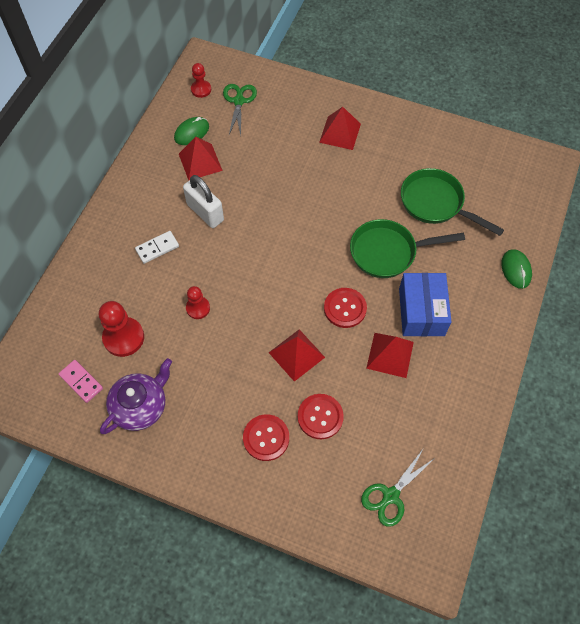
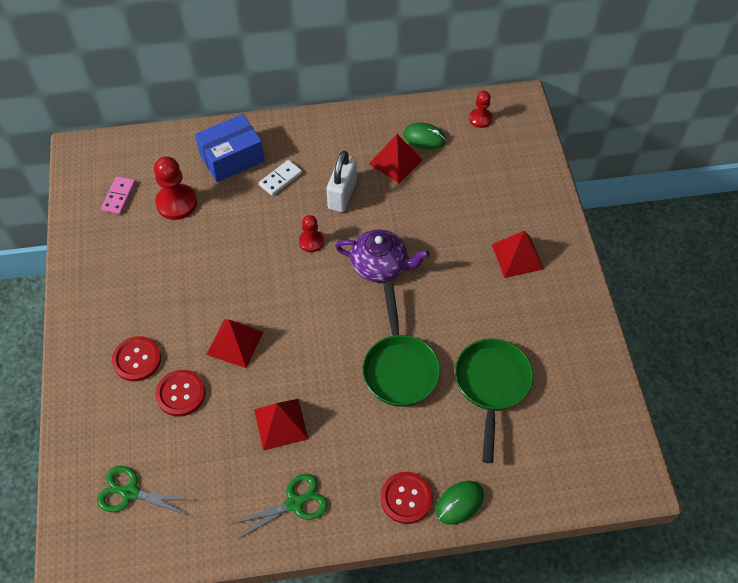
camera: 60 degrees right, 5 degrees down
(140, 406) = (118, 249): purple teapot -> purple teapot (380, 265)
(157, 248) = (280, 179): white domino -> white domino turned 75 degrees counterclockwise
(198, 308) = (237, 241): red pawn -> red pawn (311, 242)
(239, 101) = (490, 154): green scissors -> green scissors (294, 503)
(345, 308) = (309, 360): red button -> red button (406, 498)
(388, 252) = (399, 368): green pan -> green pan turned 150 degrees counterclockwise
(421, 312) = (348, 431): blue box -> blue box (232, 158)

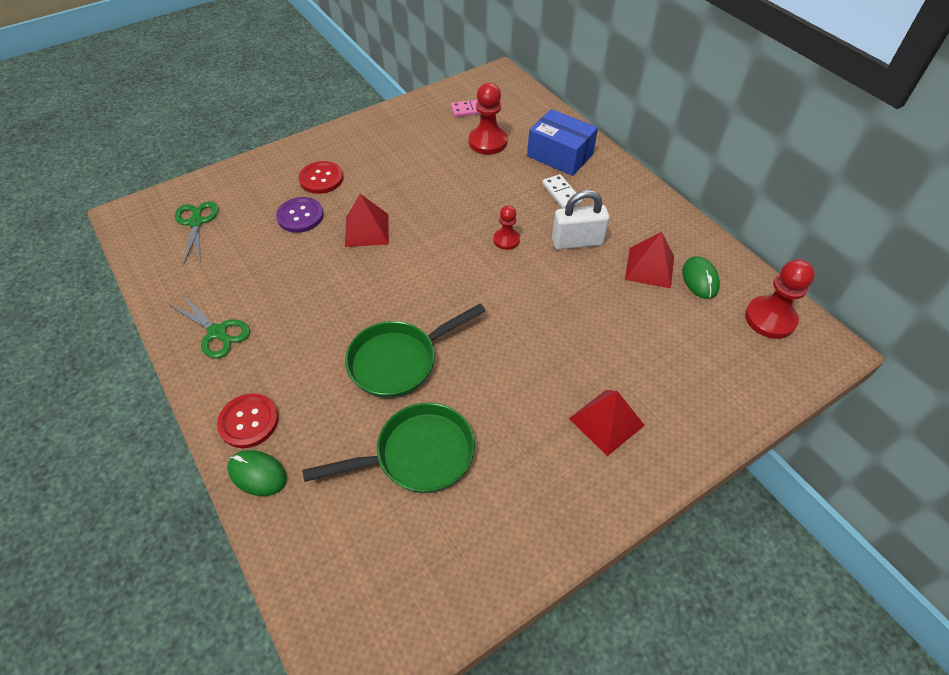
camera: 65 degrees right, 5 degrees down
(181, 393) = (300, 216): red button -> purple button
(280, 179) = (561, 193): white domino -> white domino turned 45 degrees clockwise
(281, 424) = (297, 292): red pyramid -> none
(380, 265) = (513, 301): purple teapot -> none
(480, 119) = (770, 319): red pawn -> red pawn, size x1.67

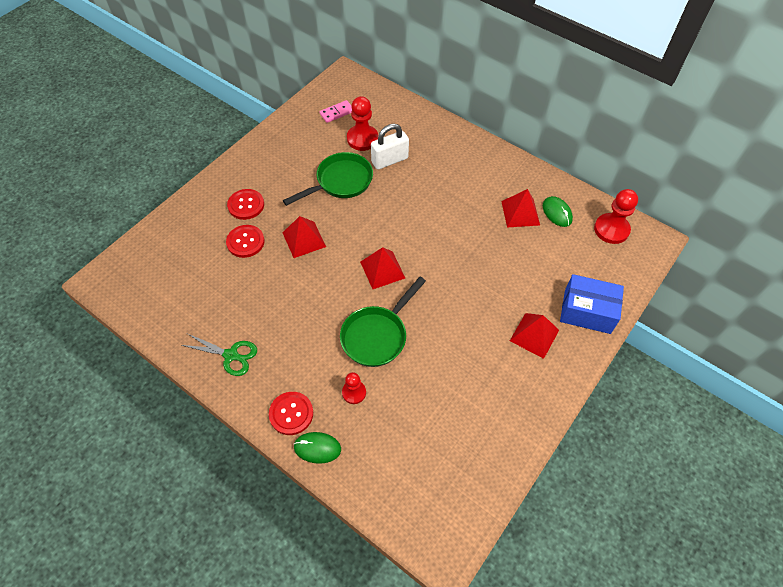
camera: 20 degrees left, 5 degrees up
(196, 222) = (163, 270): green scissors -> none
(300, 216) = (245, 242): purple button -> red button
(417, 455) = (421, 398): green pan -> green pan (340, 182)
(443, 287) = (382, 270): none -> red pyramid
(506, 240) = (412, 219): red pawn -> red pawn (354, 392)
(560, 155) = (422, 137): blue box -> blue box (587, 311)
(561, 193) = (436, 169): white domino -> none
(577, 242) = (463, 206): white padlock -> white padlock (389, 160)

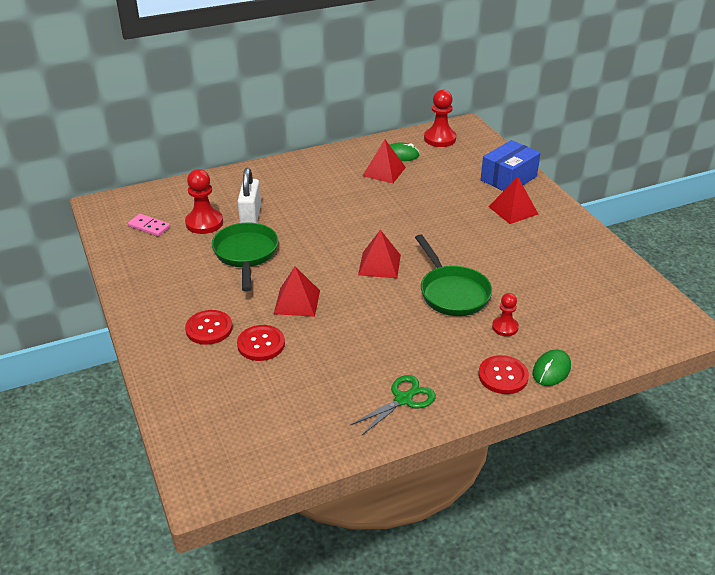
camera: 60 degrees left, 20 degrees down
(337, 113) = (149, 227): pink domino -> pink domino turned 60 degrees counterclockwise

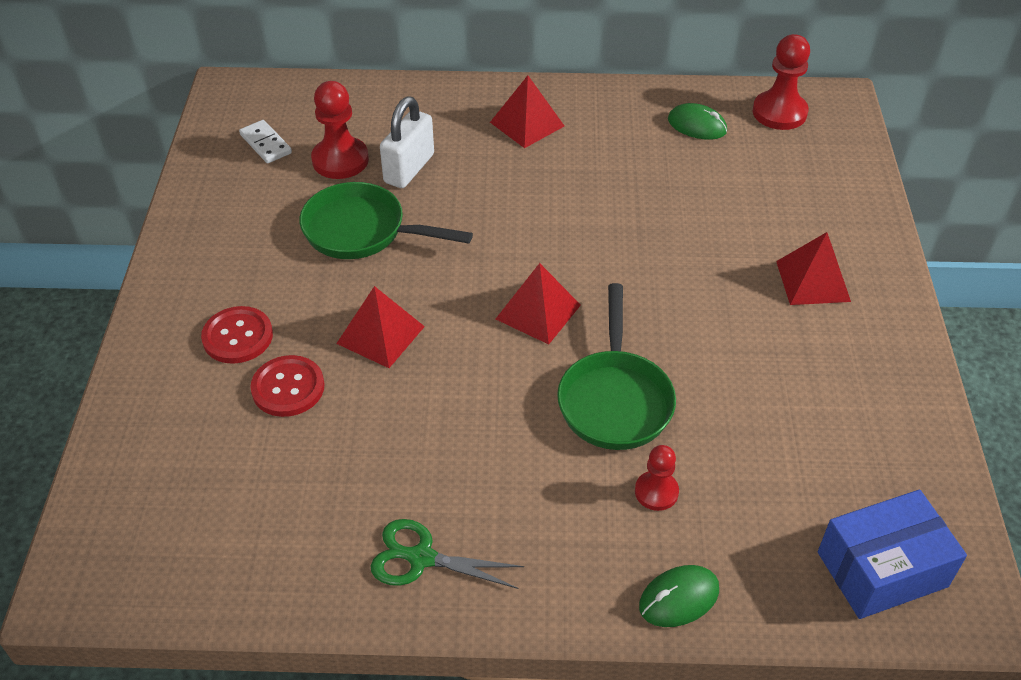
camera: 25 degrees right, 10 degrees up
(149, 227) = (265, 144): pink domino -> white domino
(246, 254) = (362, 231): green pan -> green pan turned 90 degrees counterclockwise
(384, 171) = (652, 148): red pyramid -> red pyramid (527, 124)
(403, 399) = (421, 558): green scissors -> green scissors turned 150 degrees counterclockwise
(503, 376) = (595, 578): red button -> none
(508, 178) = (845, 219): blue box -> blue box (882, 569)

